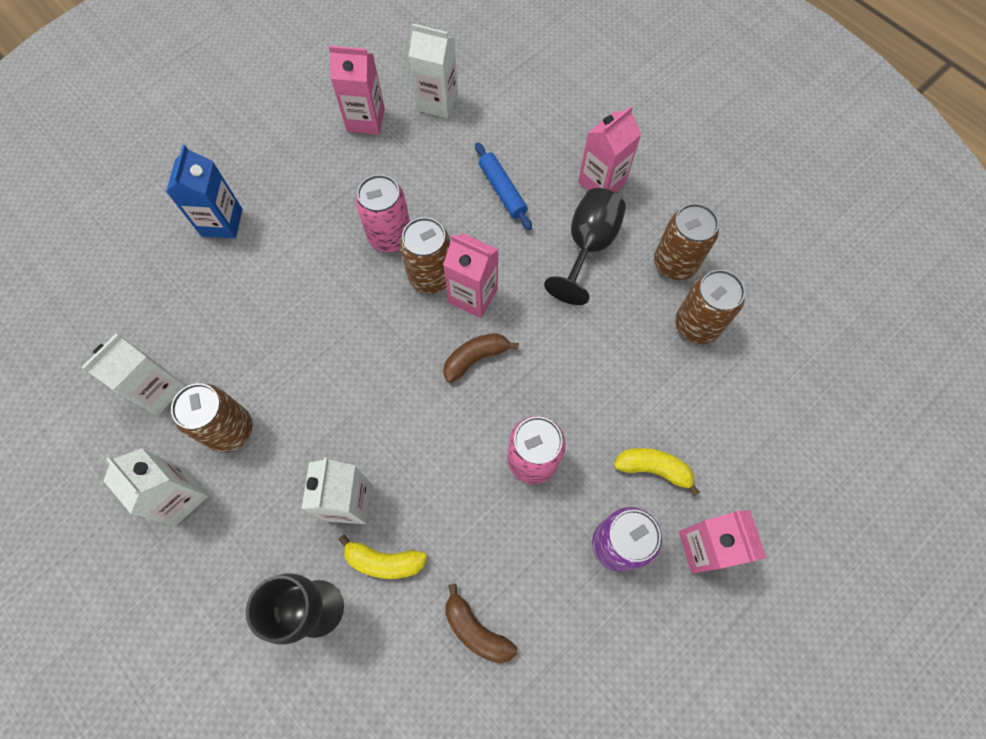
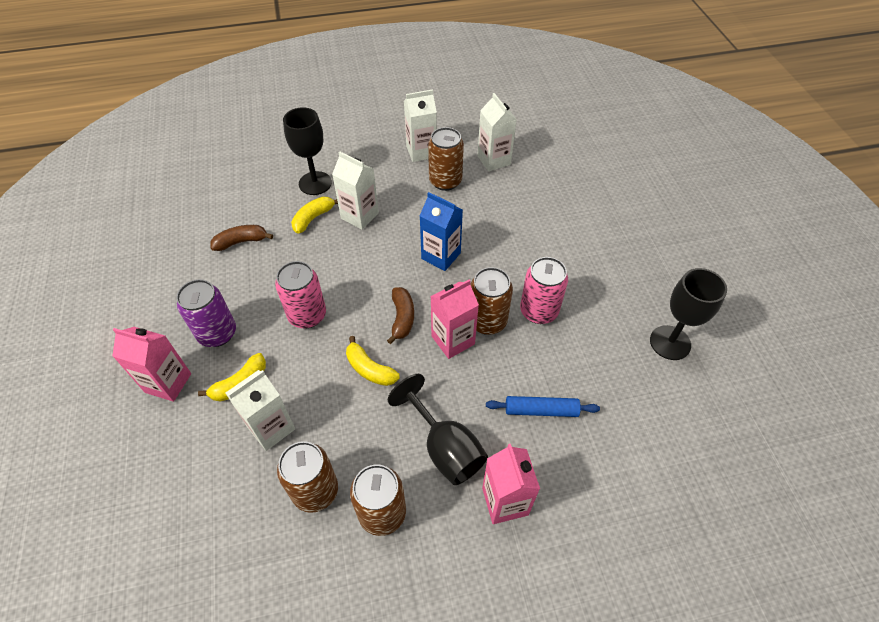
camera: 120 degrees right, 15 degrees down
(222, 222) = (605, 222): blue carton -> blue carton (441, 256)
(366, 120) = (670, 342): pink carton -> black goblet
(437, 102) = (669, 407): white carton -> white carton (271, 428)
(554, 353) = (370, 369): none -> yellow banana

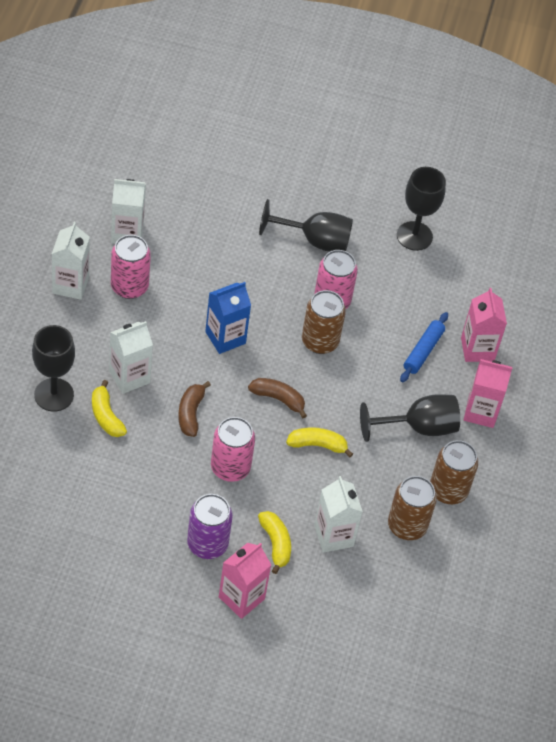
camera: 70 degrees left, 0 degrees up
(241, 242) = (98, 488): brown banana -> brown banana (191, 413)
(370, 369) = (317, 445): yellow banana -> yellow banana turned 150 degrees counterclockwise
(445, 181) = (129, 286): brown can -> pink can
(453, 340) = (324, 374): pink carton -> pink carton (477, 349)
(593, 272) = (315, 241): none -> black goblet

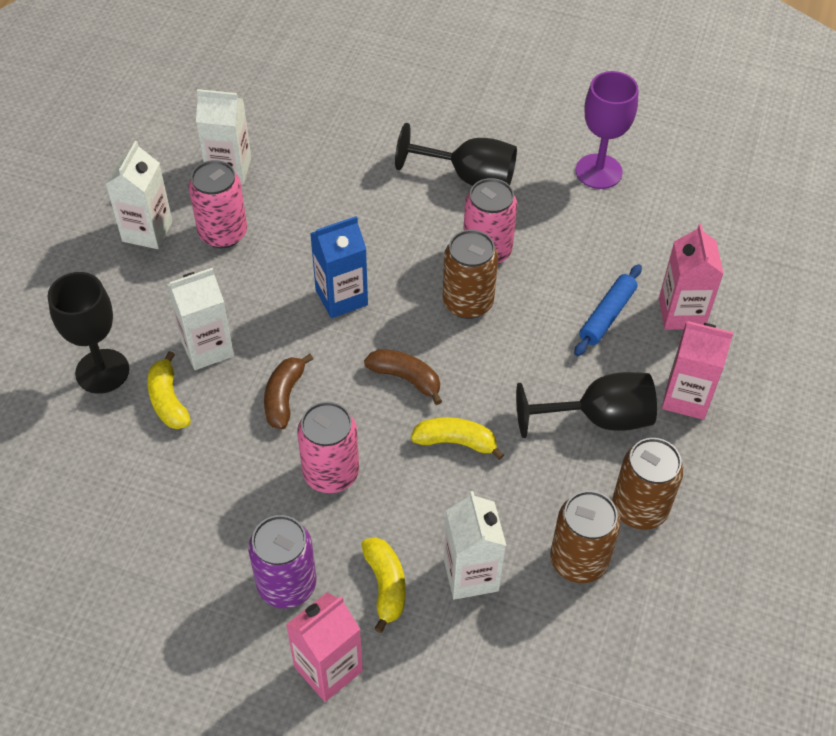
camera: 10 degrees right, 0 degrees up
(414, 236) = (598, 171): black goblet -> purple goblet

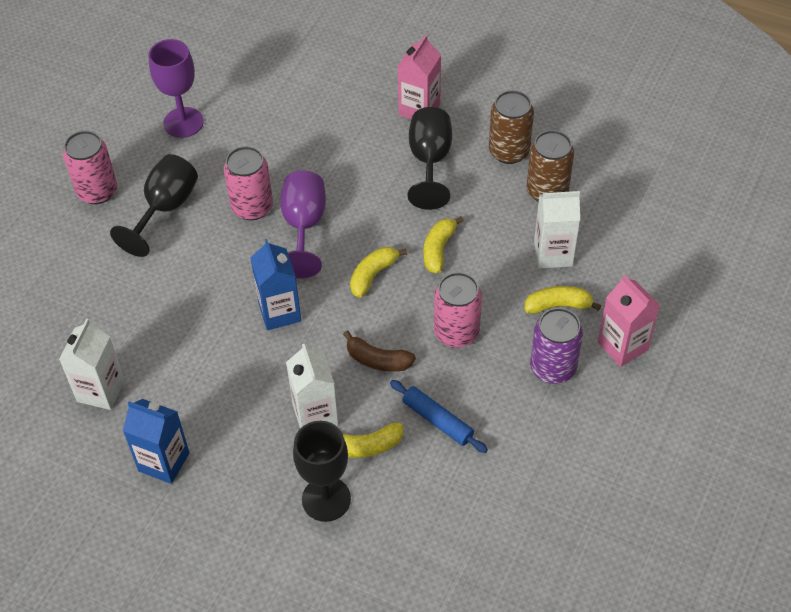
camera: 80 degrees left, 0 degrees up
(147, 231) = (164, 462): white carton -> blue carton
(223, 233) = (183, 398): pink can -> pink can (97, 191)
(406, 378) = (373, 275): brown banana -> yellow banana
(467, 302) = (304, 226): brown can -> purple goblet
(607, 315) = (335, 141): blue rolling pin -> blue rolling pin (437, 420)
(681, 313) = (342, 98): pink carton -> none

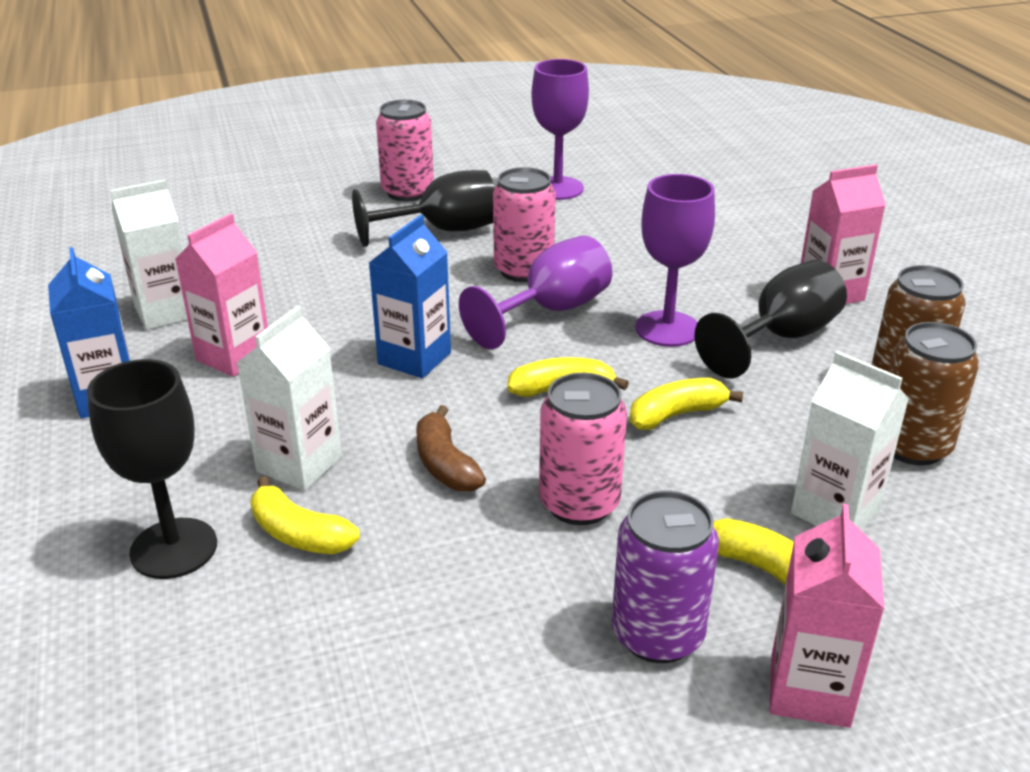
camera: 45 degrees right, 20 degrees down
(187, 386) = (234, 356): none -> pink carton
(373, 195) = (667, 329): none -> purple goblet
(437, 420) = (416, 573): blue rolling pin -> none

